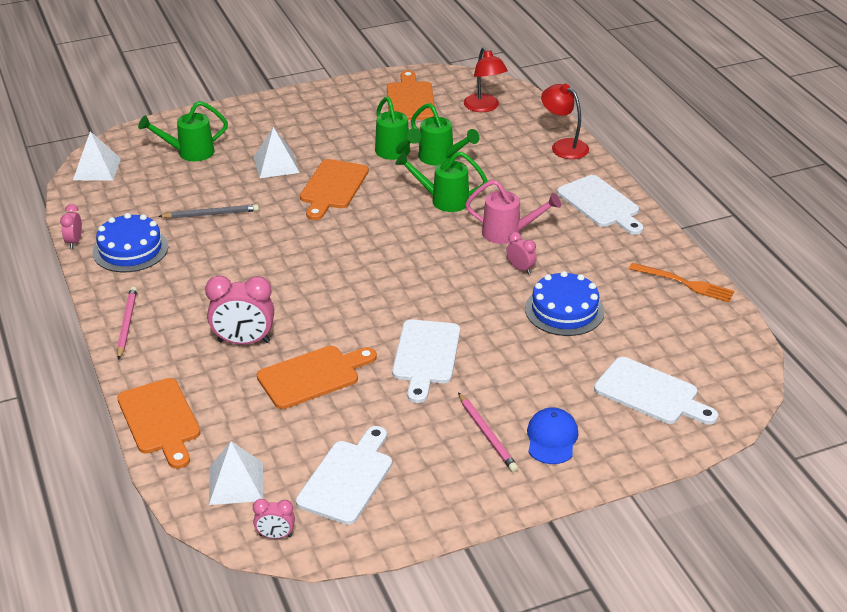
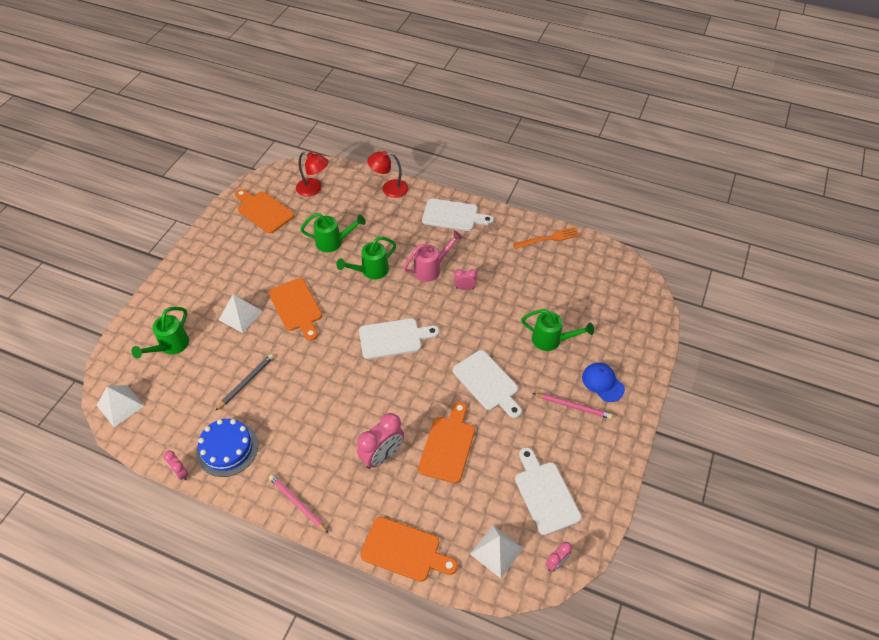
camera: 45 degrees left, 15 degrees up
(395, 153) = (303, 256): green watering can -> green watering can (552, 340)
(564, 310) = (516, 298): blue cake -> none
(650, 393) = (610, 318): white cutting board -> white cutting board (393, 338)

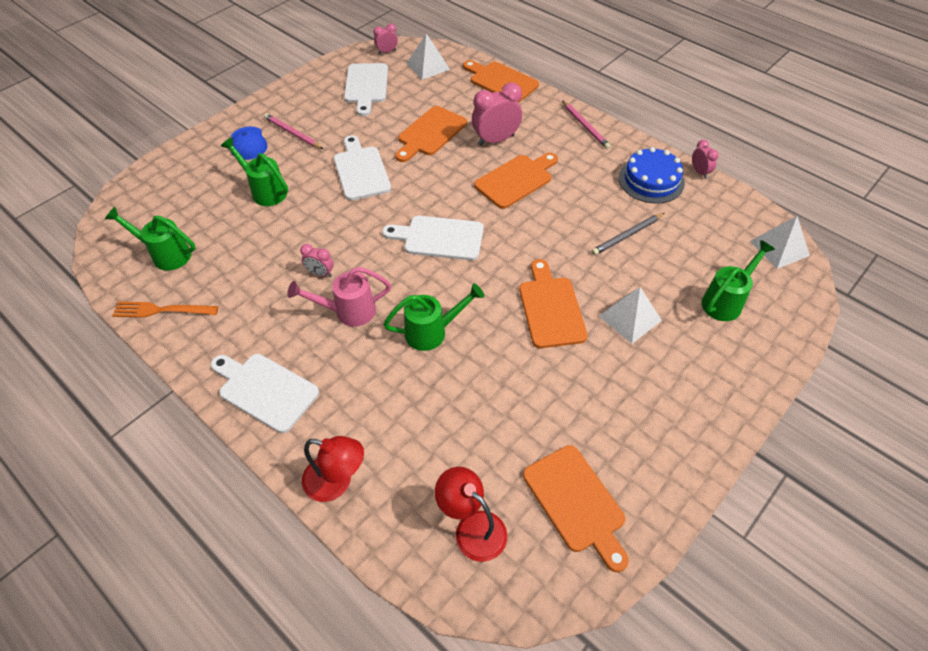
camera: 160 degrees left, 0 degrees up
(334, 242) = (470, 397): green watering can -> green watering can (165, 254)
(350, 412) = (516, 180): none -> orange cutting board

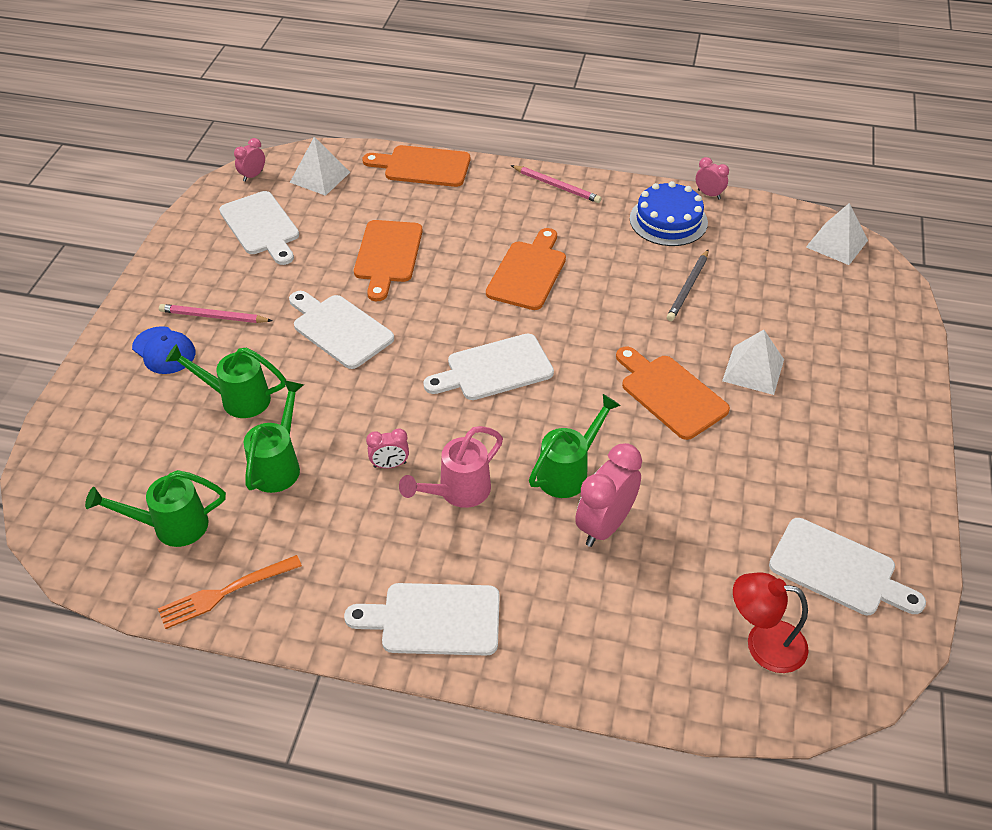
camera: 30 degrees left, 5 degrees down
(337, 482) = (594, 672): red lamp -> none
(496, 140) = (470, 236): pink clock -> pink clock (604, 525)
(576, 502) = (838, 569): orange cutting board -> white cutting board
(726, 301) = (827, 315): green watering can -> green watering can (279, 464)

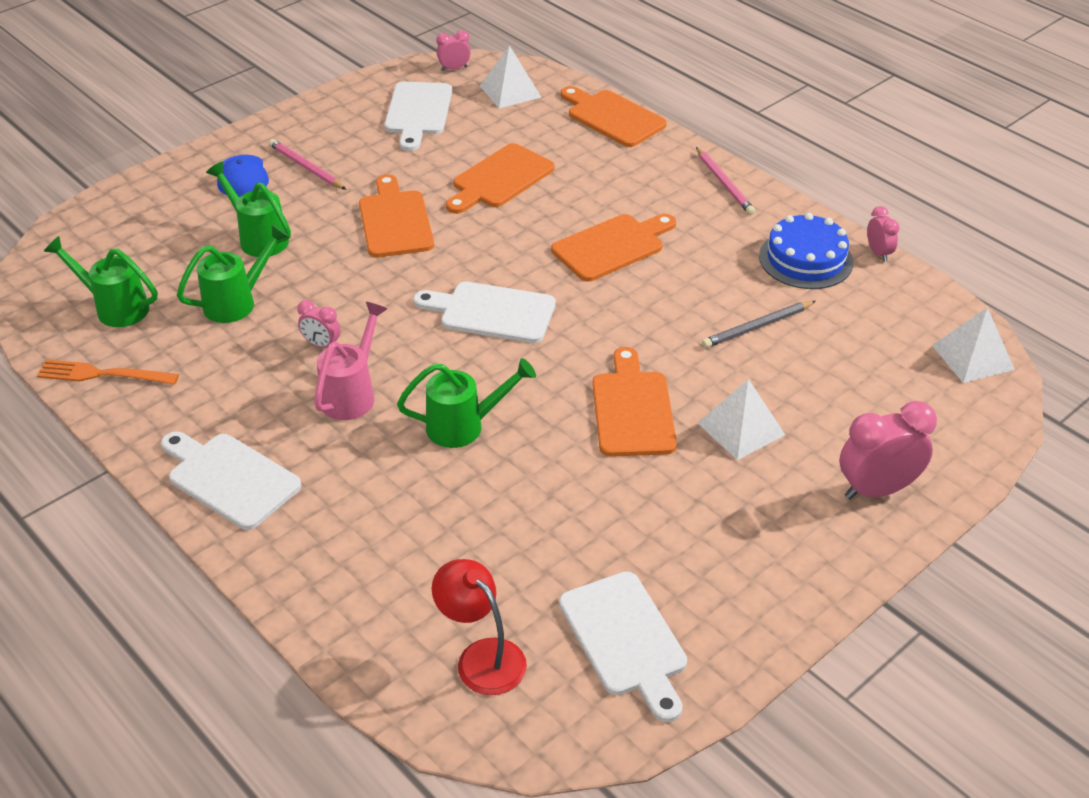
camera: 35 degrees right, 5 degrees down
(340, 329) = (395, 221): white cutting board -> orange cutting board
(457, 492) = (352, 393): pink watering can -> pink watering can turned 120 degrees clockwise
(604, 525) = (448, 485): pink clock -> pink clock (877, 490)

